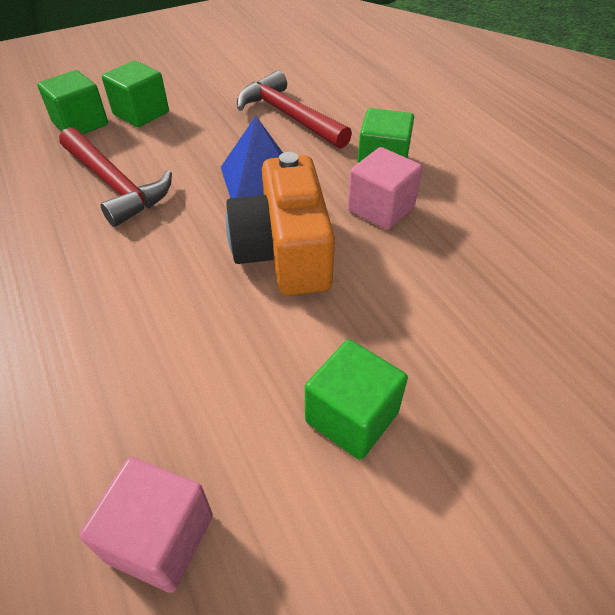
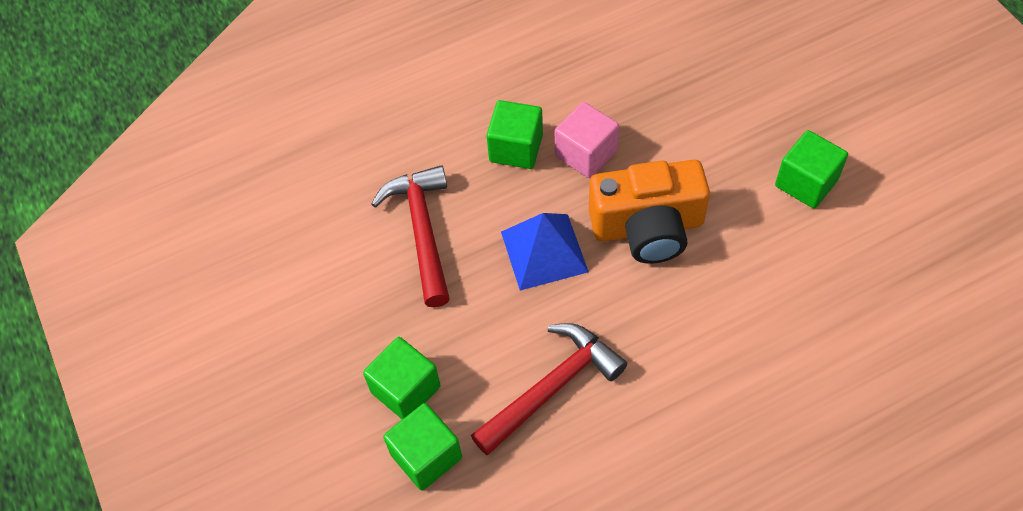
camera: 85 degrees left, 10 degrees up
(160, 537) = (905, 284): pink cube -> none
(288, 116) = (422, 231): red hammer -> red hammer turned 120 degrees clockwise

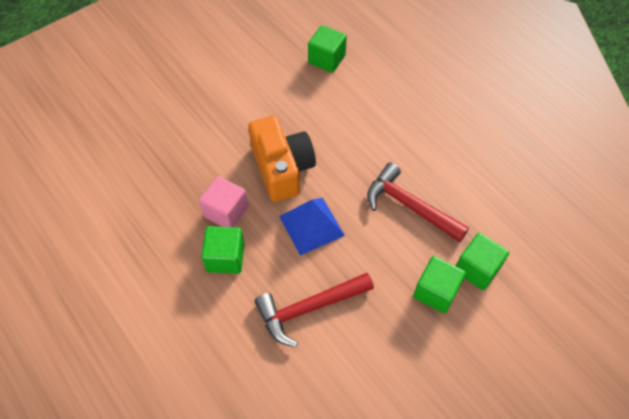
camera: 105 degrees left, 0 degrees up
(806, 183) = (236, 91): green cube -> green cube (326, 59)

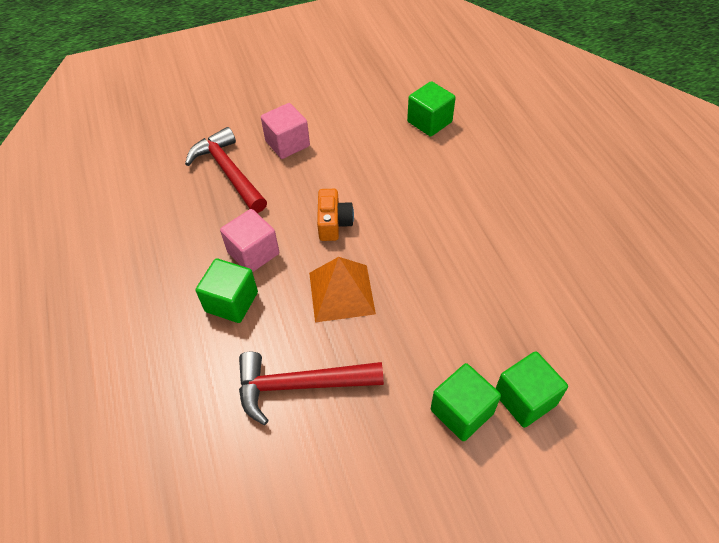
camera: 20 degrees right, 5 degrees down
(214, 107) = (287, 143): none -> pink cube
(282, 168) = (334, 223): orange camera -> orange camera, size x0.55
(311, 225) = (341, 293): blue pyramid -> orange pyramid
(409, 206) = (466, 301): red hammer -> red hammer (228, 172)

